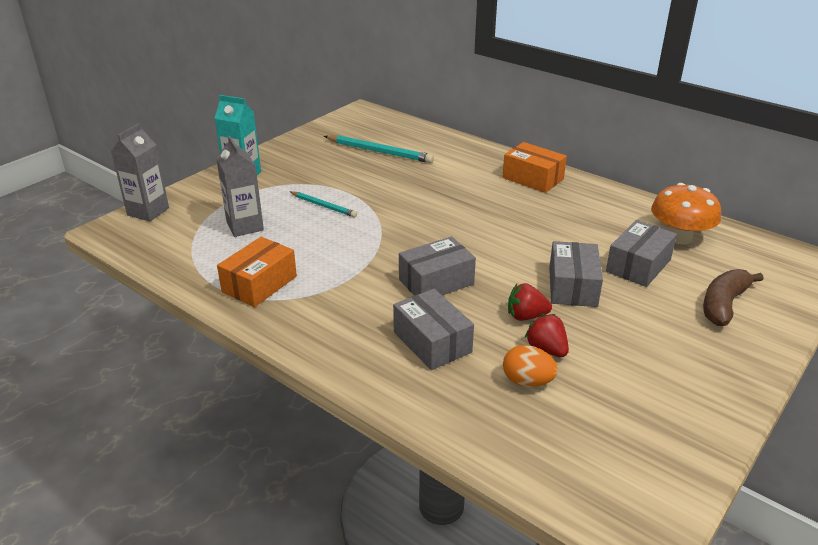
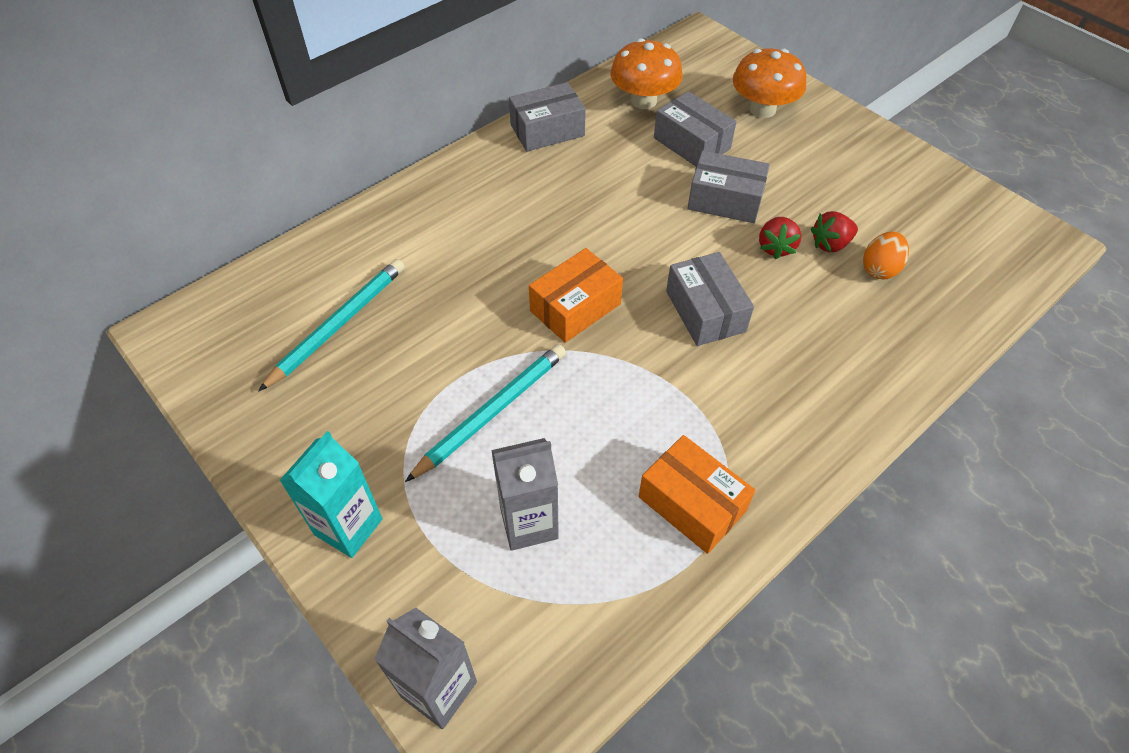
camera: 80 degrees left, 20 degrees up
(323, 206) = (492, 412): turquoise pencil -> turquoise pencil, size x1.64
(432, 342) = (819, 332): grey box -> grey box (547, 130)
(533, 178) = (482, 178): orange box -> orange box (575, 307)
(723, 305) = (762, 109): brown banana -> orange mushroom

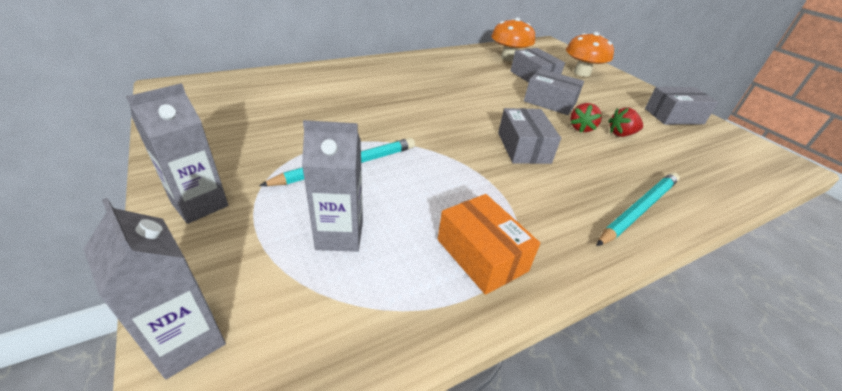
camera: 10 degrees right, 15 degrees down
(338, 325) = (272, 105): turquoise pencil -> turquoise pencil (638, 210)
(348, 527) = (200, 204): turquoise carton -> grey carton
(547, 130) = (446, 58): grey box -> grey box (673, 116)
(575, 307) = (432, 128): orange box -> none
(879, 269) = (658, 152): orange egg -> none

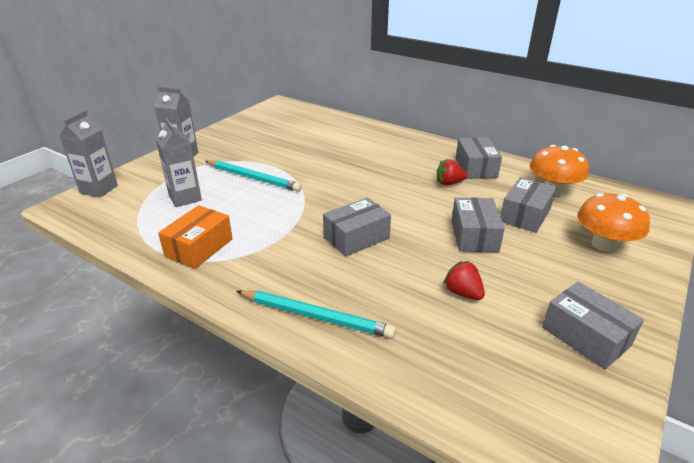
camera: 65 degrees right, 5 degrees down
(453, 64) = (476, 168): none -> grey box
(581, 128) = (439, 264): red strawberry -> red strawberry (449, 183)

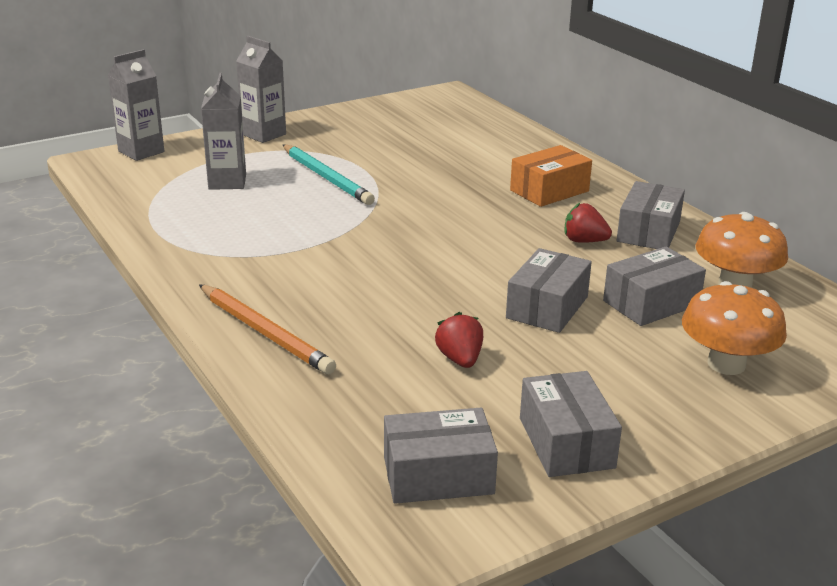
camera: 25 degrees right, 5 degrees down
(199, 248) = (199, 236): orange box -> orange box (549, 191)
(315, 316) = (265, 332): turquoise pencil -> orange pencil
(356, 237) = (390, 271): grey box -> grey box (438, 475)

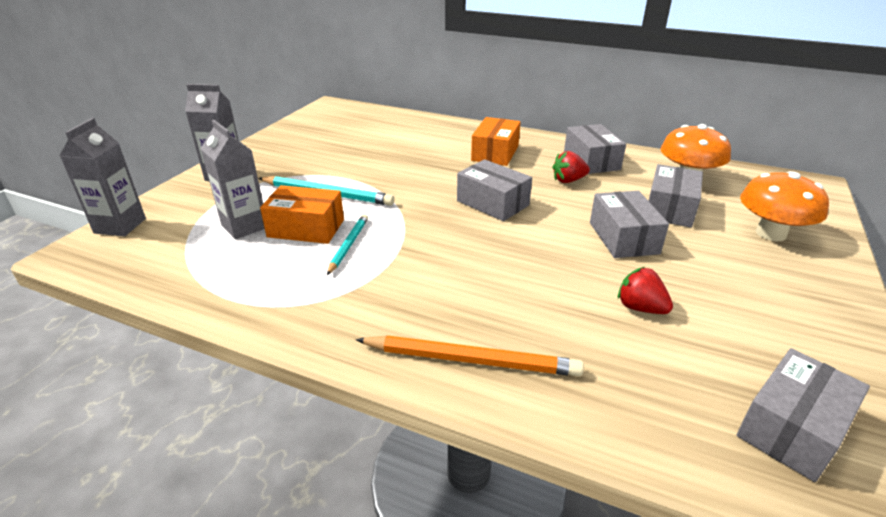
camera: 35 degrees left, 5 degrees up
(272, 199) = (306, 228): none -> orange box
(287, 224) = (348, 245): none -> turquoise pencil
(566, 442) = (803, 343): grey box -> grey box (492, 203)

